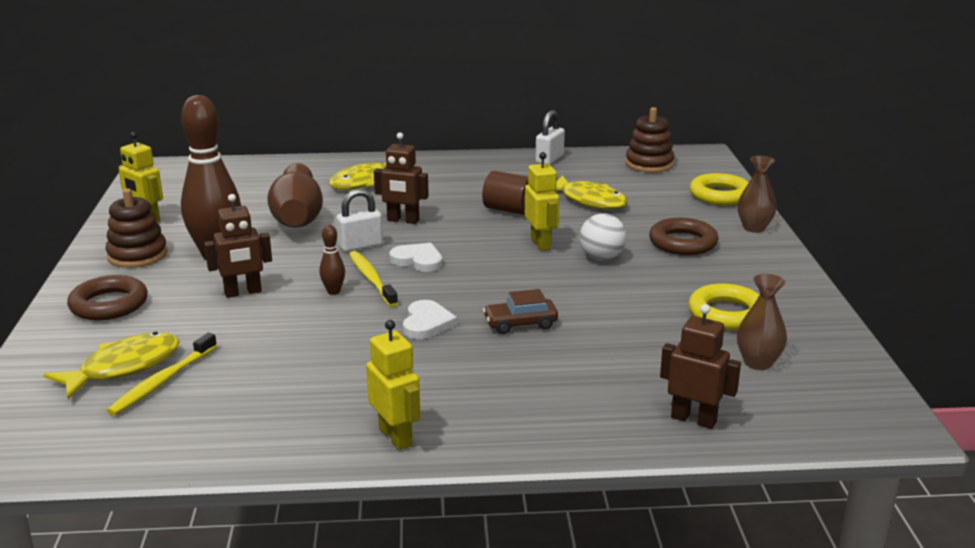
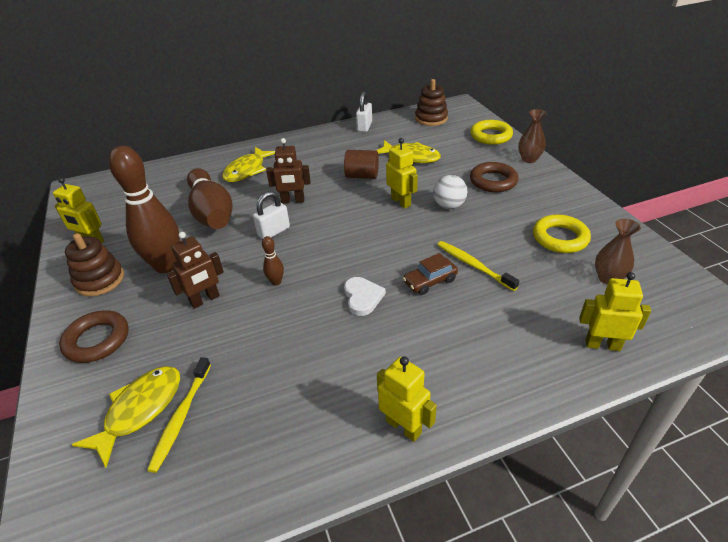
camera: 15 degrees left, 15 degrees up
(371, 279) = (298, 262): yellow toothbrush -> yellow toothbrush (473, 265)
(418, 260) = (323, 236): white heart -> none
(693, 419) = (602, 345): brown robot -> yellow robot

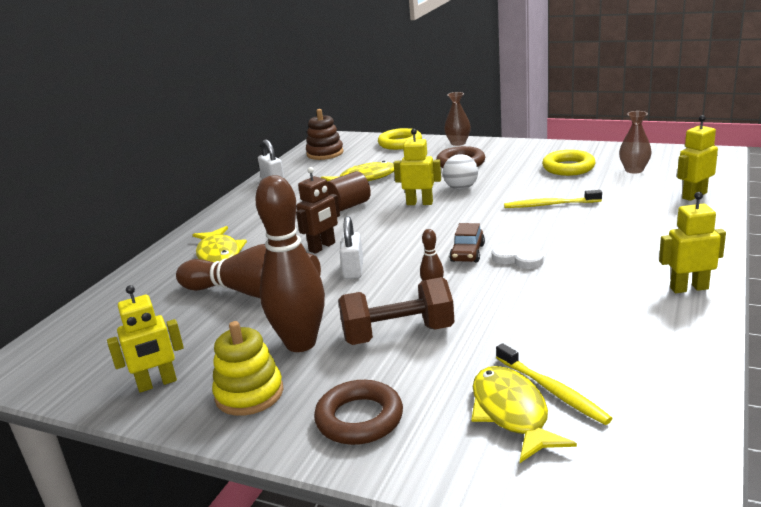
camera: 45 degrees left, 15 degrees down
(100, 280) = (249, 394): brown stacking toy -> yellow stacking toy
(205, 300) = (398, 334): brown robot -> brown dumbbell
(430, 281) = (542, 226): brown car -> brown car (467, 253)

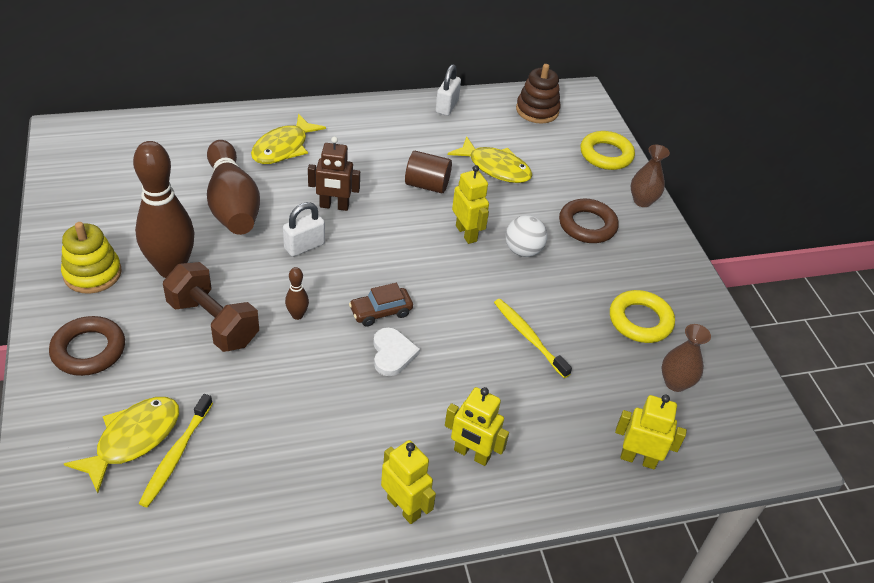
camera: 45 degrees right, 20 degrees up
(157, 384) = (83, 217): yellow robot -> yellow robot (471, 454)

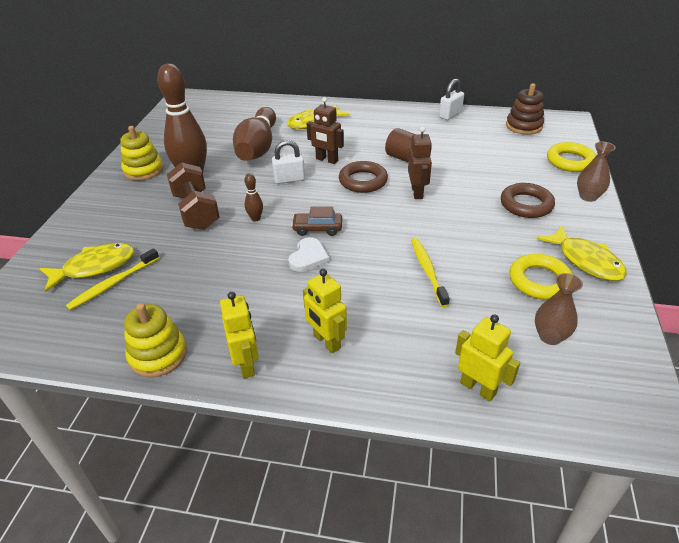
camera: 30 degrees right, 5 degrees down
(89, 350) = (108, 210): brown ring -> brown ring (363, 181)
(298, 528) = (158, 355): none -> yellow stacking toy
(466, 233) = (417, 192): yellow robot -> brown robot
(495, 168) = (467, 156): yellow fish -> yellow fish (585, 260)
(523, 251) = (458, 211): white ball -> none

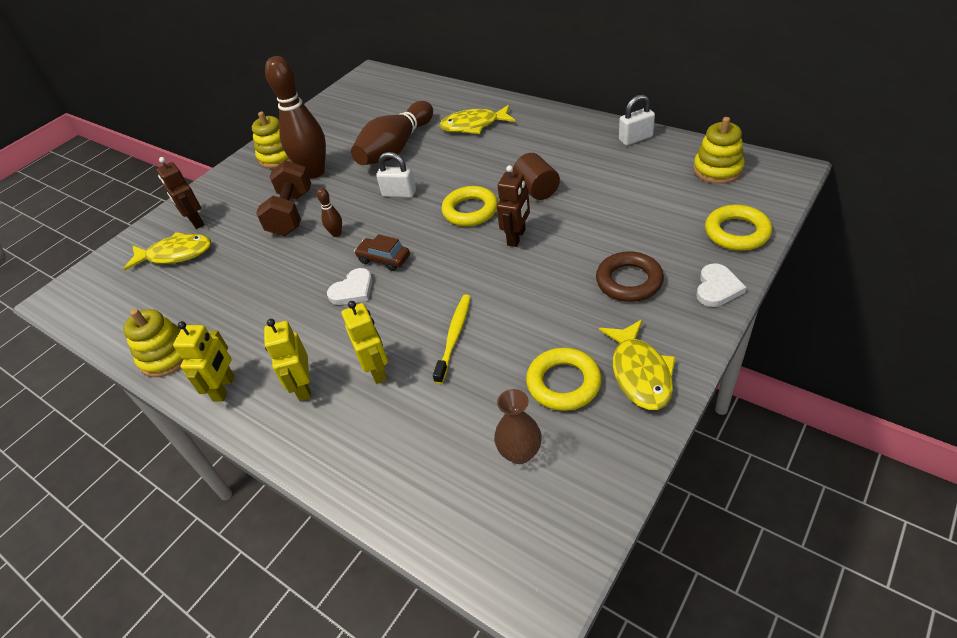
camera: 30 degrees right, 5 degrees up
(113, 284) = (179, 275): yellow toothbrush -> none
(326, 160) = (452, 176): brown robot -> brown robot (195, 221)
(363, 181) = (470, 210): brown ring -> yellow ring
(478, 388) = (401, 484): yellow robot -> yellow robot (377, 370)
(524, 126) = (717, 170): brown stacking toy -> yellow stacking toy
(588, 197) = (717, 288): brown vase -> white heart

